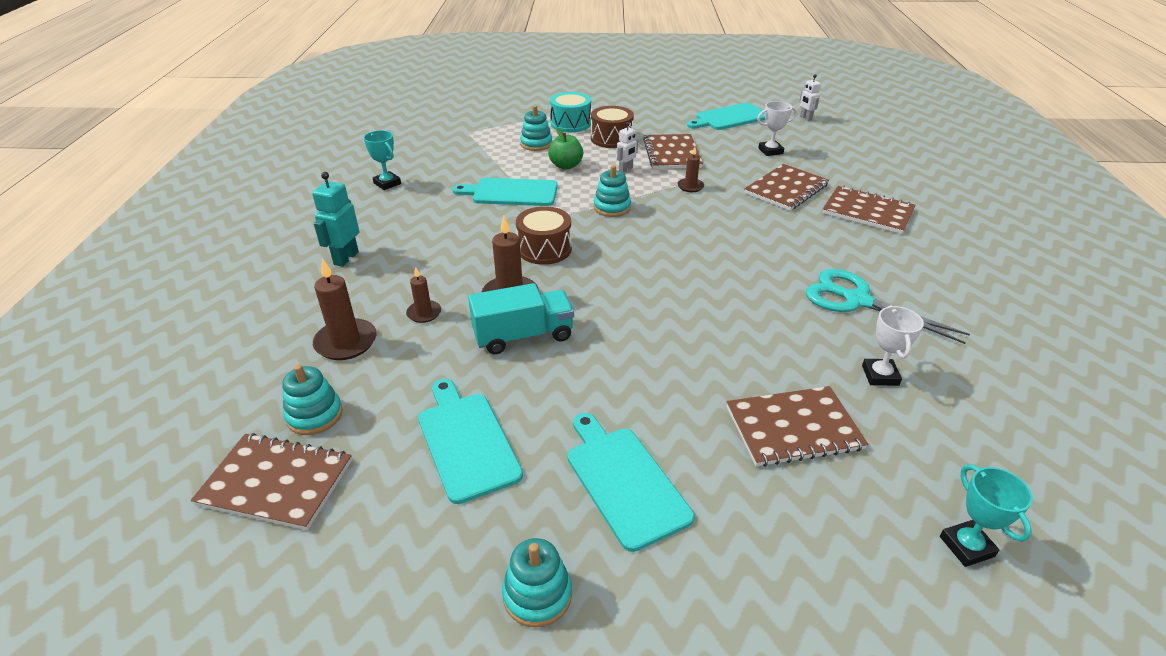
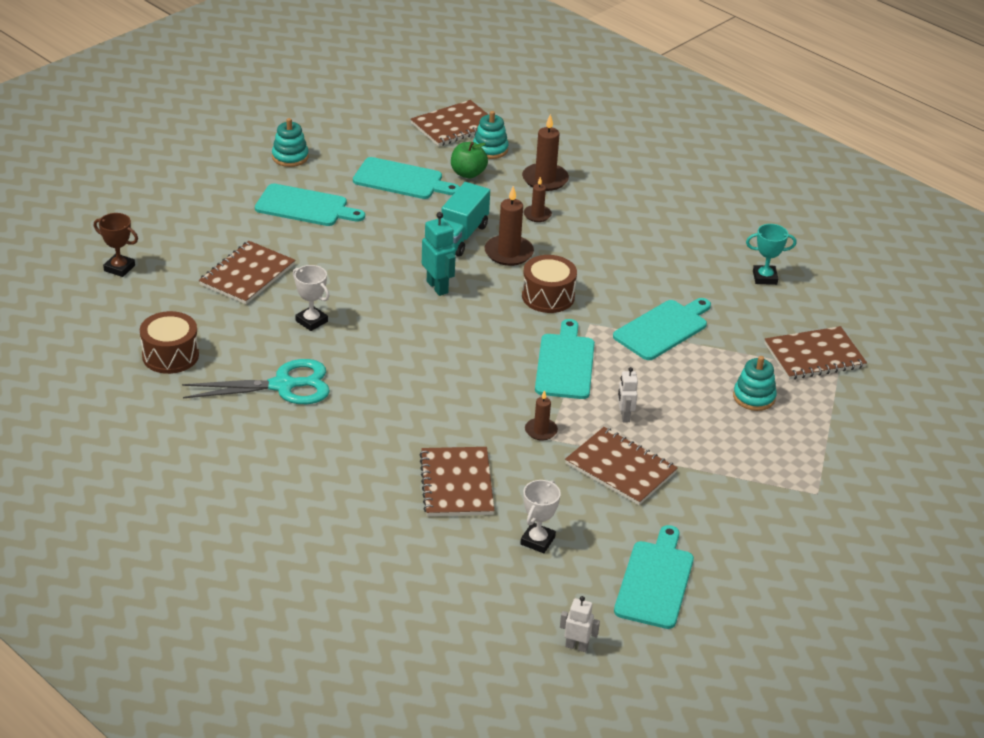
camera: 130 degrees right, 0 degrees up
(346, 258) = (653, 214): turquoise robot -> turquoise robot (437, 287)
(566, 166) = (679, 386): green apple -> green apple (468, 173)
(570, 123) = (782, 449): turquoise drum -> none
(611, 139) = (707, 452): brown drum -> brown drum (170, 355)
(612, 207) = (565, 364): turquoise stacking toy -> turquoise cutting board
(867, 212) = (355, 498): brown notebook -> brown notebook (814, 356)
(880, 375) = (223, 334): white trophy -> white trophy (311, 321)
(966, 546) = (119, 268): turquoise trophy -> brown trophy

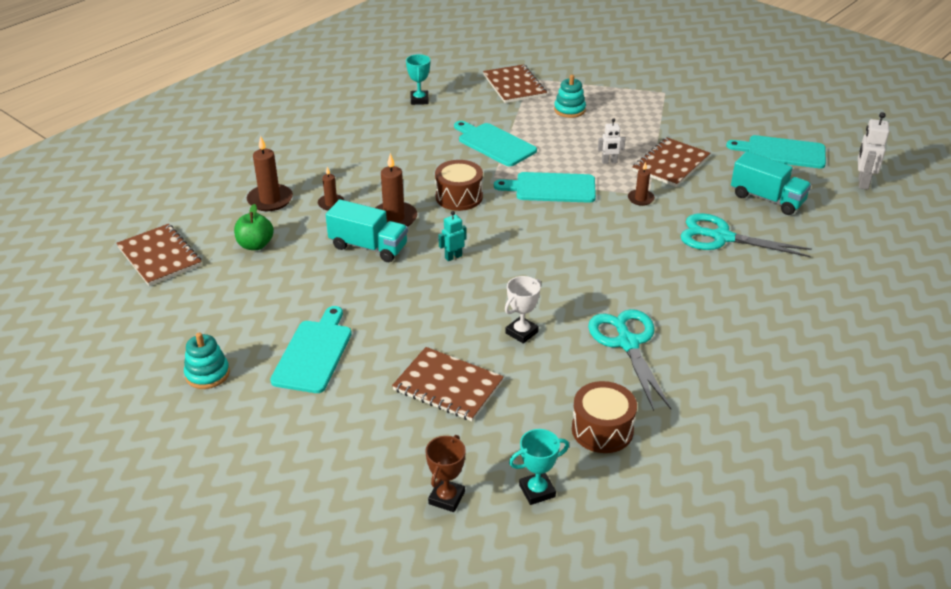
camera: 90 degrees left, 0 degrees up
(112, 313) = (537, 491): none -> turquoise trophy
(402, 180) = (264, 287): turquoise cutting board -> none
(437, 287) = (453, 257): turquoise robot -> turquoise robot, size x0.64
(456, 484) = (721, 237): brown notebook -> turquoise scissors
(490, 149) = (211, 232): turquoise stacking toy -> none
(537, 541) = (767, 199): white trophy -> turquoise truck
(576, 646) = (862, 182): white robot -> white robot, size x1.56

